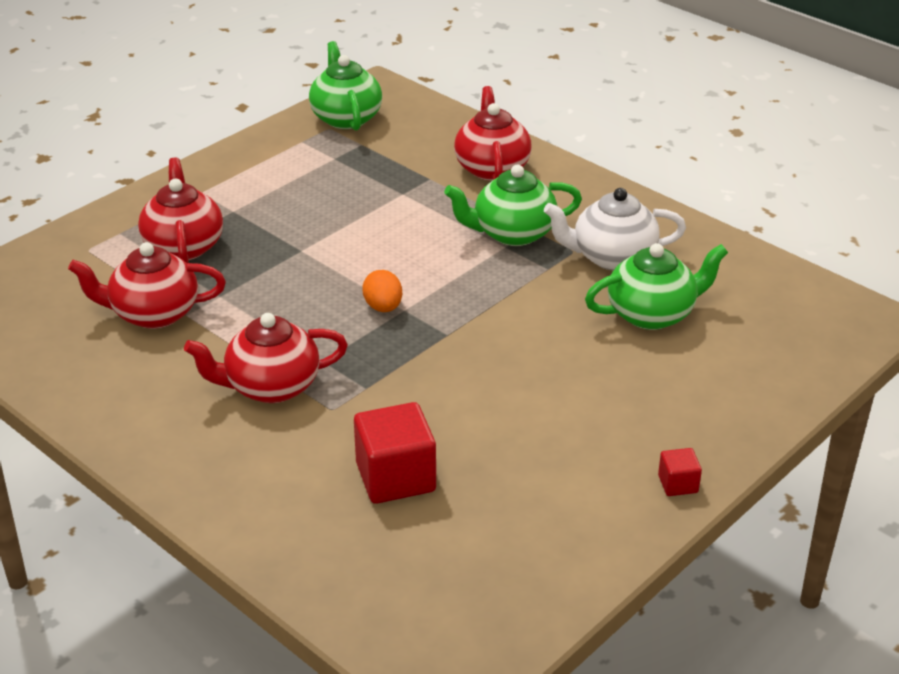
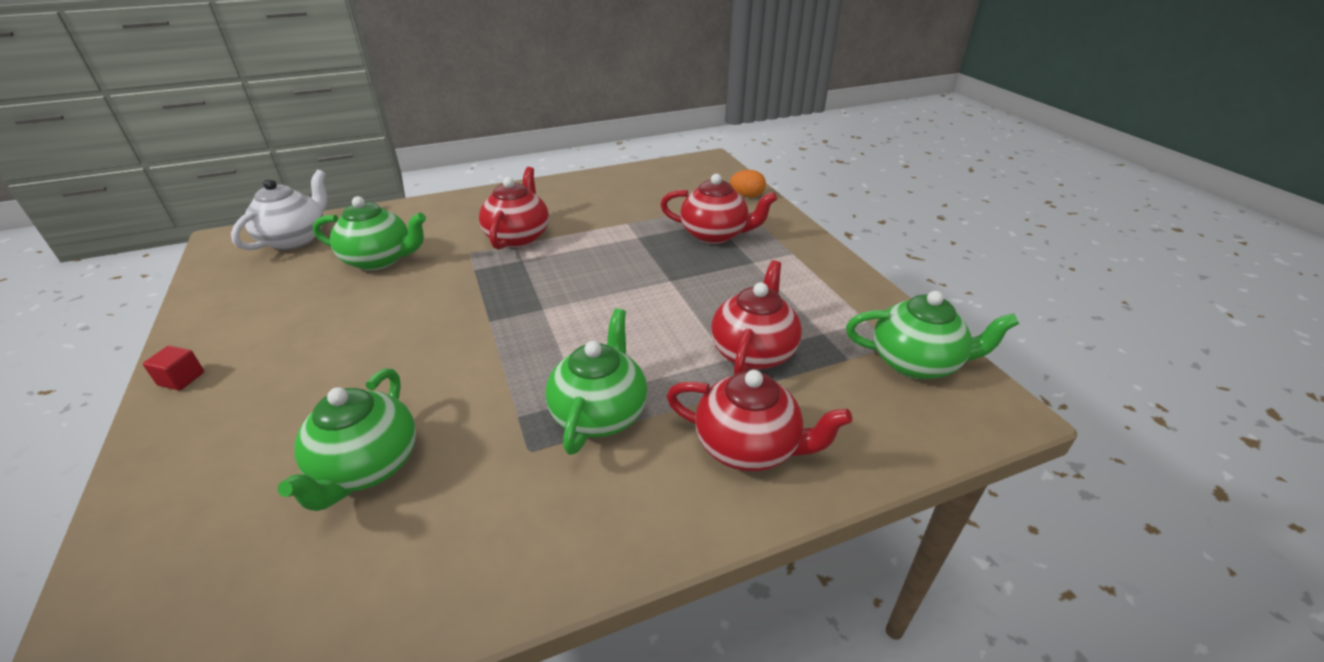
camera: 115 degrees right, 0 degrees up
(154, 314) = (639, 213): red teapot -> red teapot (753, 352)
(383, 307) = (556, 300): orange egg -> orange egg (747, 196)
(395, 477) = (379, 260): red cube -> green teapot
(612, 257) = (488, 480): white teapot -> white teapot (295, 239)

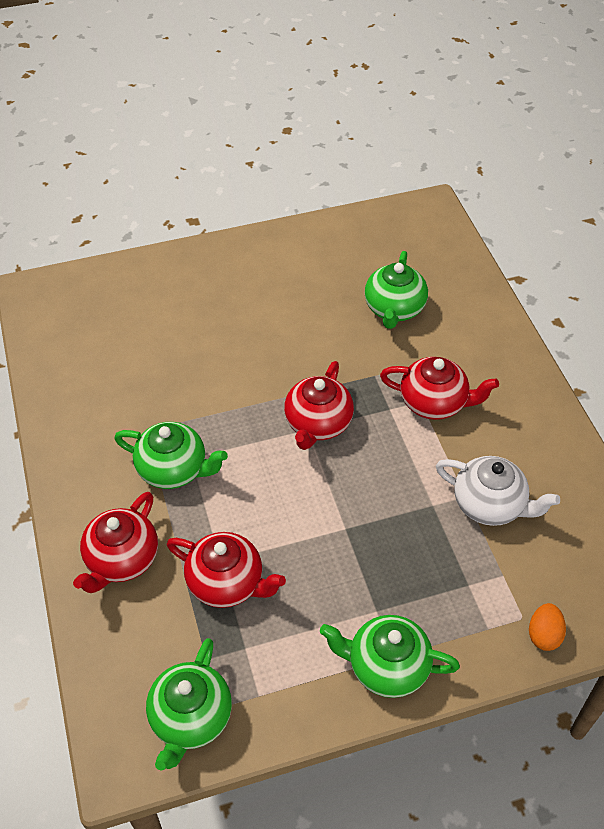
camera: 95 degrees right, 15 degrees up
(181, 379) = (249, 245): red cube -> none
(295, 239) = (431, 247): white teapot -> white teapot (489, 504)
(367, 467) = (152, 352): green teapot -> green teapot (386, 666)
(715, 235) = (438, 581): red teapot -> red teapot (318, 424)

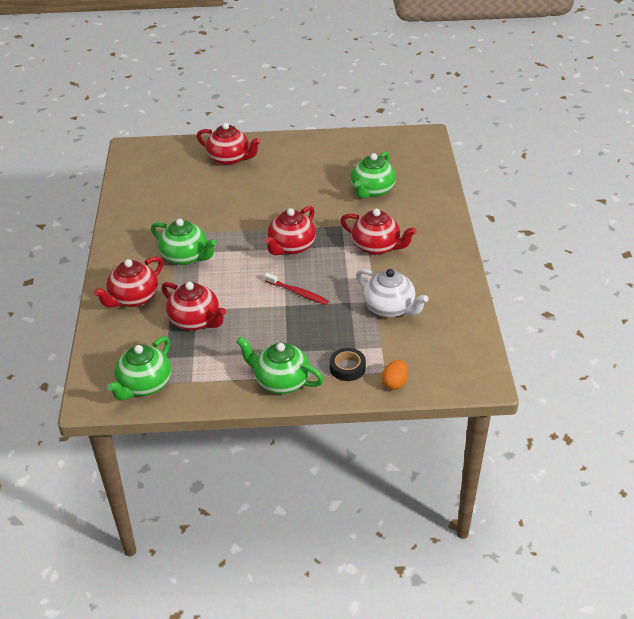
camera: 15 degrees right, 10 degrees down
(179, 287) = (229, 159): none -> red teapot
(355, 503) = (297, 292): none -> red toothbrush
(470, 621) = (347, 367): none -> black tape

